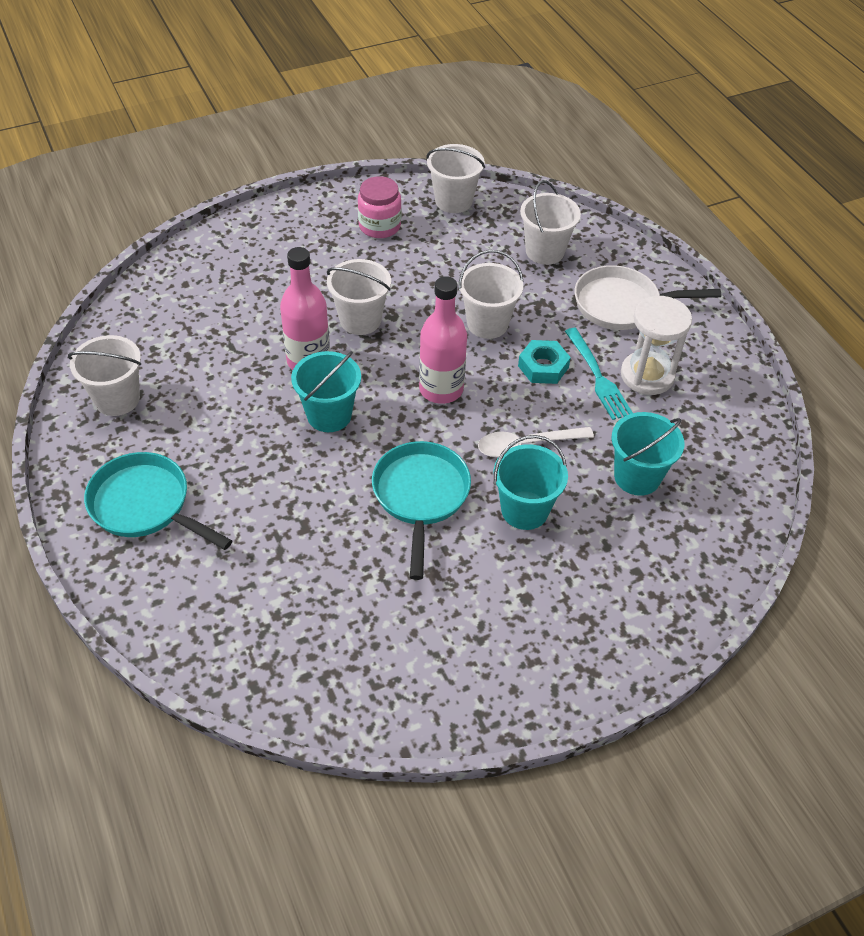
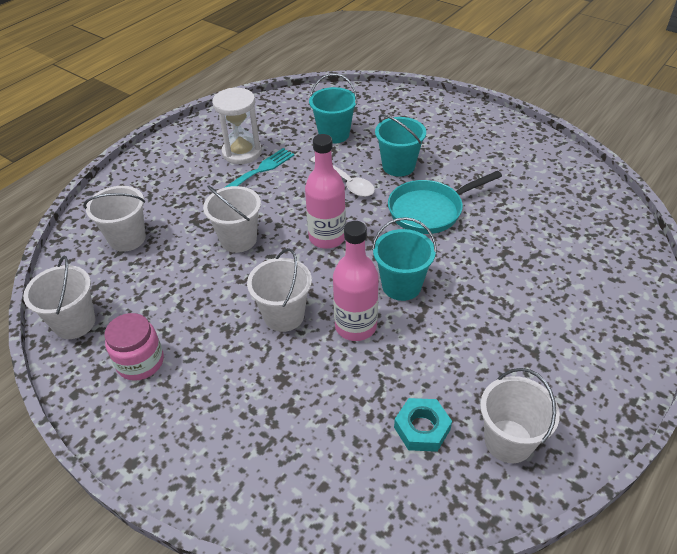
camera: 115 degrees left, 5 degrees down
(145, 505) = (579, 347): turquoise pan -> none
(543, 367) = (266, 197): turquoise nut -> turquoise nut (422, 428)
(622, 305) = (173, 181): white pan -> none

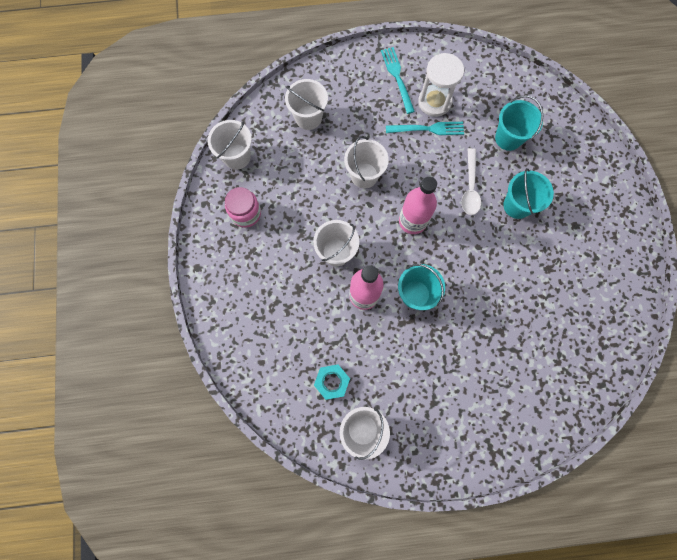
camera: 45 degrees right, 30 degrees up
(187, 159) = (397, 78): none -> turquoise fork
(430, 210) = (493, 259): turquoise pan -> none

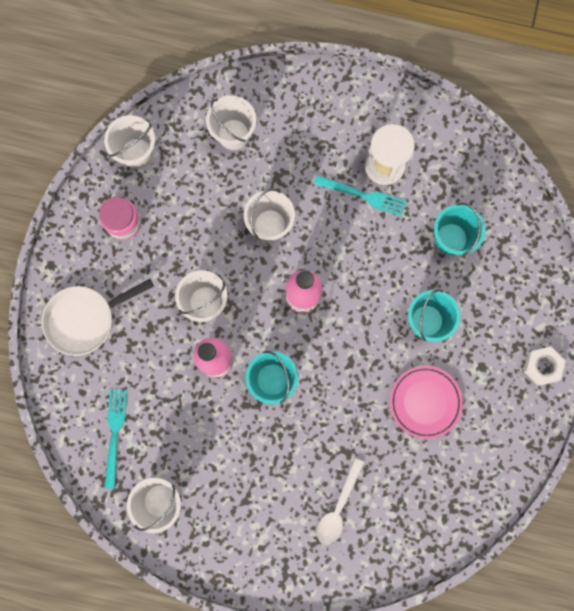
camera: 20 degrees right, 5 degrees up
(242, 301) = (85, 319): none -> white pan
(332, 382) = (148, 440): turquoise nut -> none
(397, 78) = (353, 121): turquoise fork -> turquoise fork (115, 434)
(470, 188) = (382, 281): white spoon -> white spoon (338, 507)
(544, 268) = (425, 402): none -> pink plate
(620, 208) = (542, 366): none -> white nut

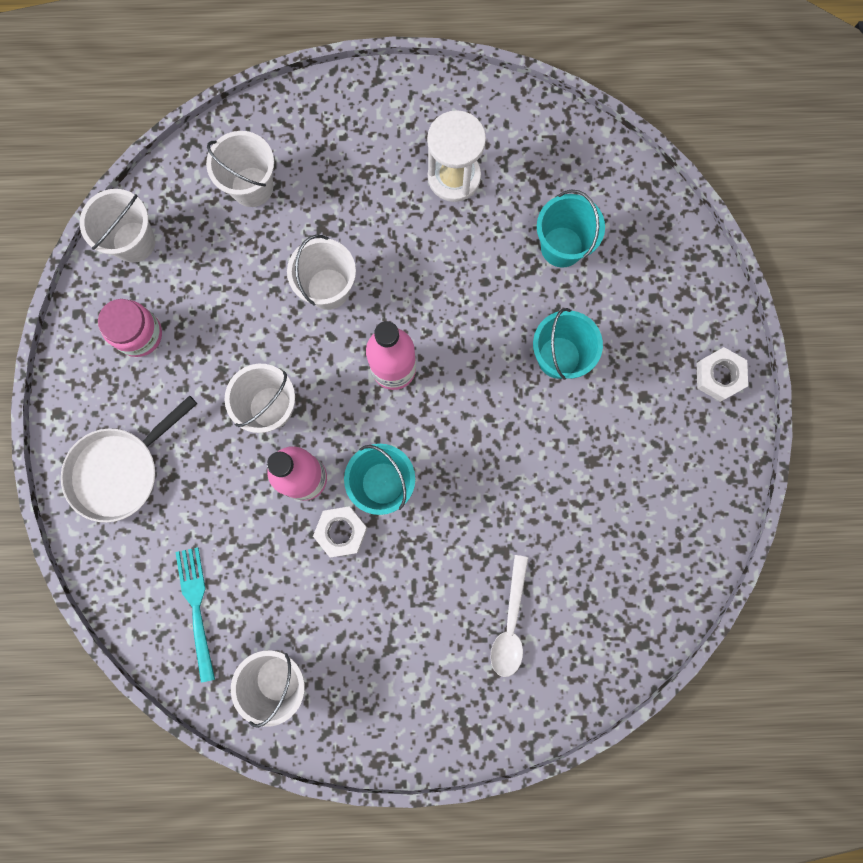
camera: 15 degrees left, 0 degrees up
(233, 407) = (341, 532): none -> white nut
(363, 195) = (437, 221): turquoise fork -> none
(425, 402) = (584, 460): pink plate -> none

